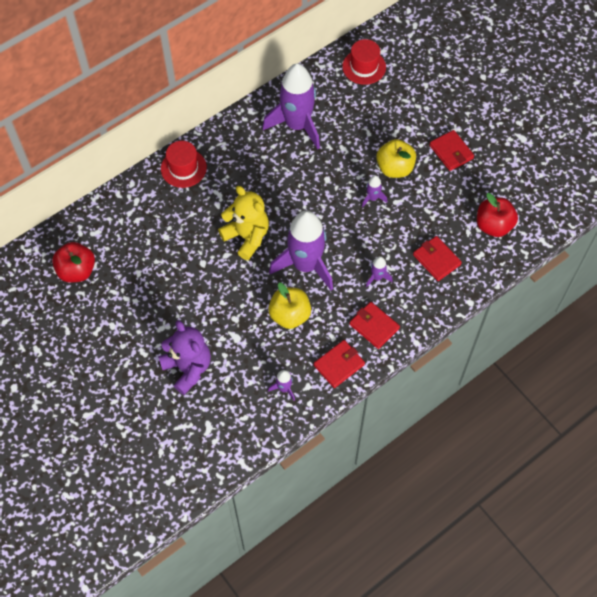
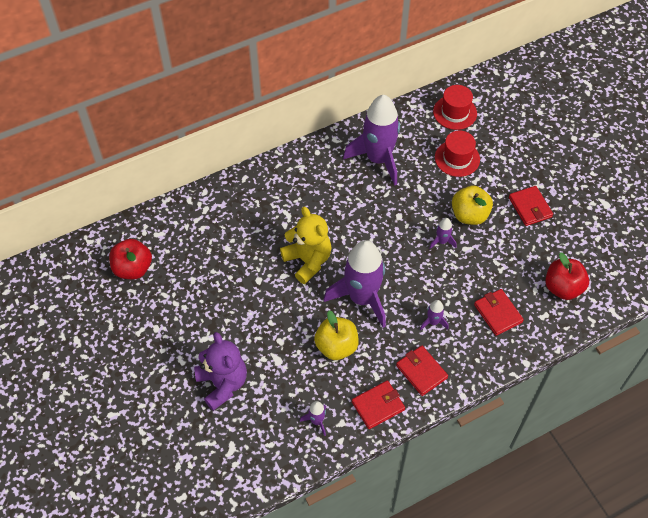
camera: 10 degrees right, 5 degrees down
(183, 168) = (258, 184): red hat -> red hat (457, 158)

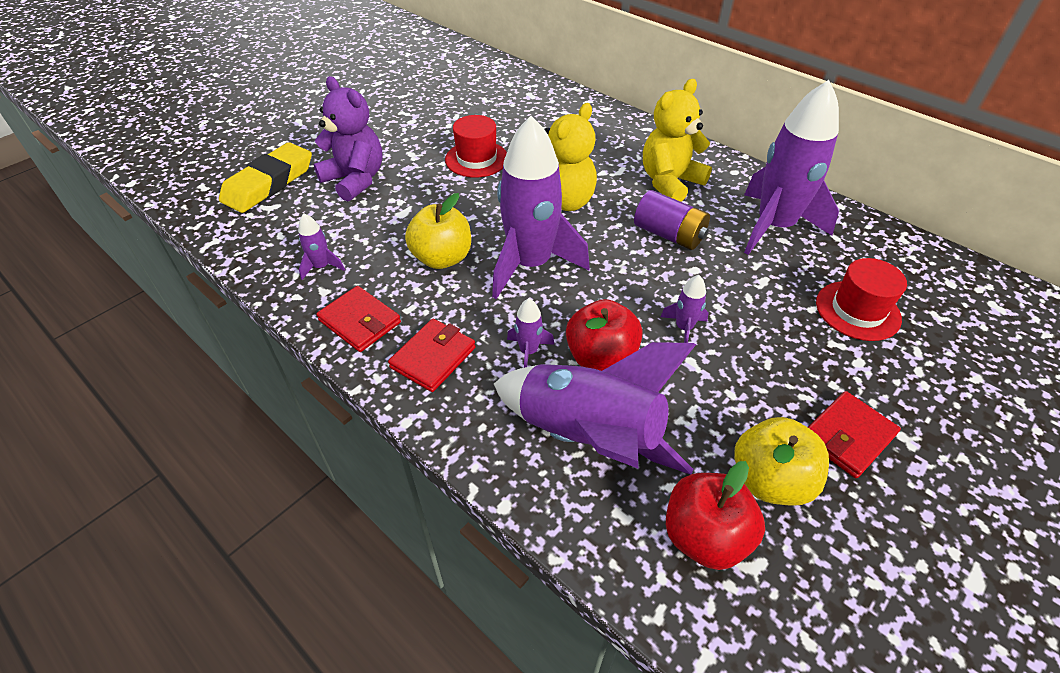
camera: 70 degrees right, 10 degrees down
(133, 268) = (478, 91): red apple -> red apple (601, 358)
(199, 446) = (269, 183): none -> yellow eraser
(223, 384) = (355, 180): purple teddy bear -> purple teddy bear turned 90 degrees counterclockwise
(313, 192) = (670, 182): none -> yellow teddy bear
(364, 215) = (668, 235): none -> purple battery
(455, 112) = (944, 287): red hat -> red hat (476, 159)
(469, 215) = (760, 351): yellow apple -> yellow apple (770, 480)
(497, 313) = (588, 436): red wallet -> purple rocket

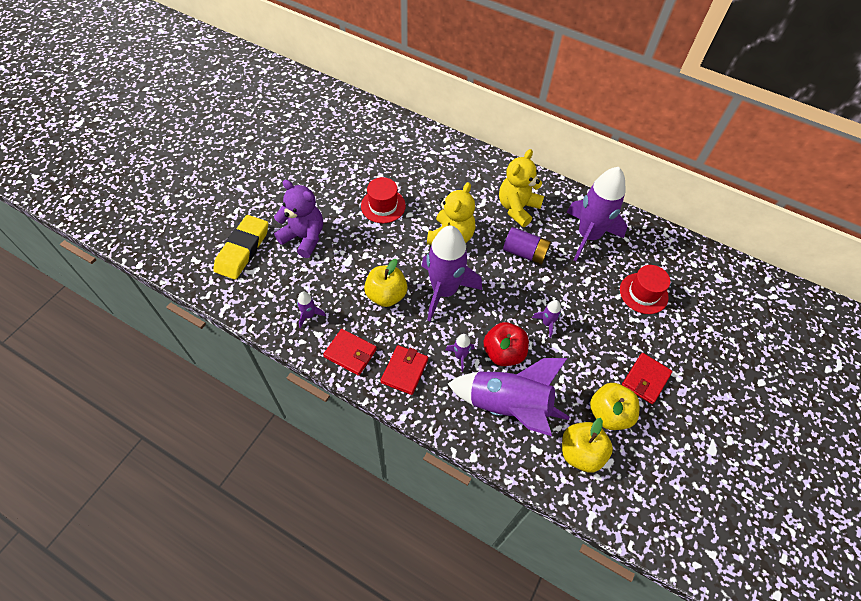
camera: 15 degrees left, 10 degrees up
(704, 536) = (580, 452): red apple -> yellow apple

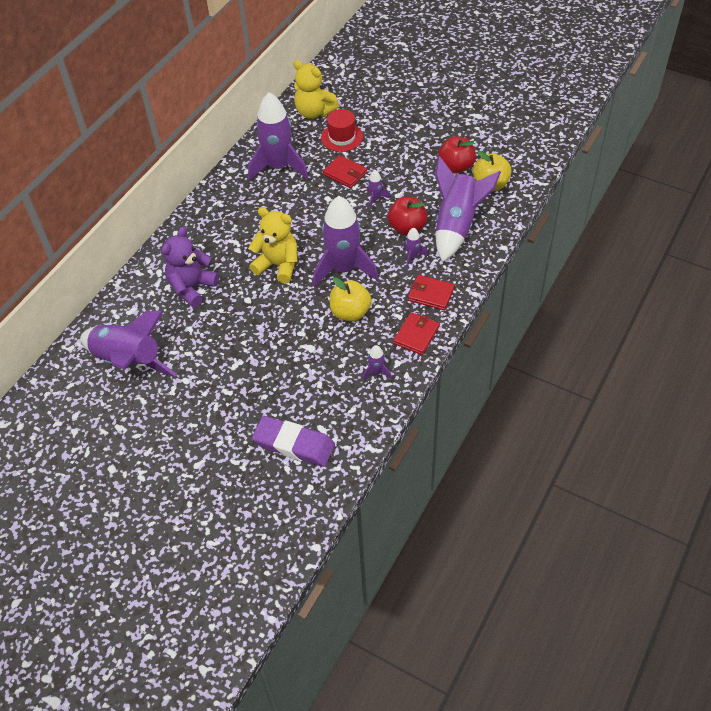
camera: 85 degrees left, 5 degrees down
(243, 250) = (294, 444): yellow eraser -> purple eraser
(304, 237) = (277, 389): purple teddy bear -> purple teddy bear (192, 287)
(349, 139) = (128, 361): none -> purple rocket
(383, 206) = (235, 322): red hat -> none
(517, 208) = (243, 215): yellow teddy bear -> yellow teddy bear (314, 112)
(525, 253) = (298, 211): purple battery -> none
(609, 414) = (456, 167): yellow apple -> red apple
(645, 379) = (424, 144): red wallet -> red wallet (345, 173)

